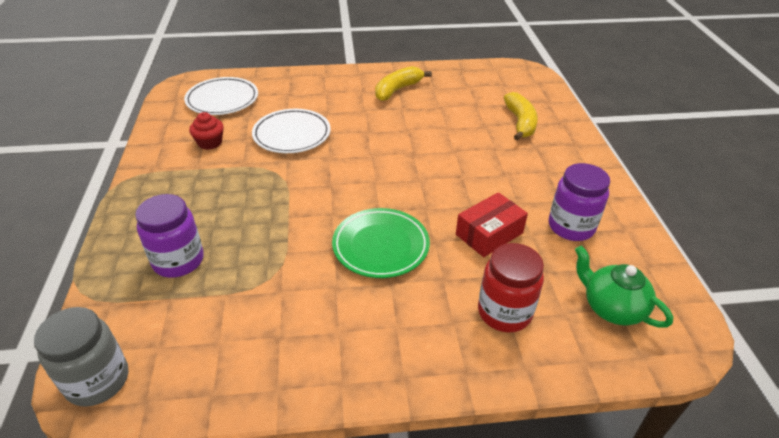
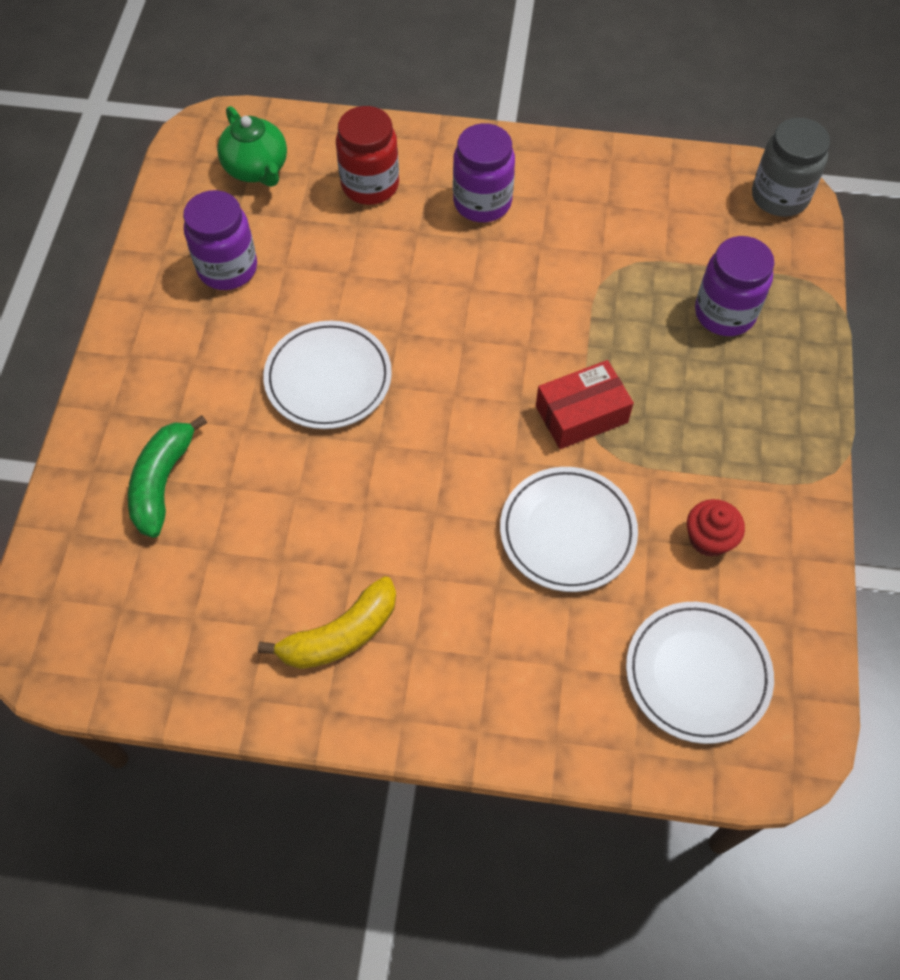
camera: 165 degrees left, 20 degrees up
(380, 246) = (476, 287): green plate -> none
(397, 315) = (482, 202): none -> purple jar
(459, 177) = (328, 378): none -> white plate
(489, 234) = (336, 278): red box -> red box (581, 414)
(520, 123) = (163, 482): yellow banana -> green banana

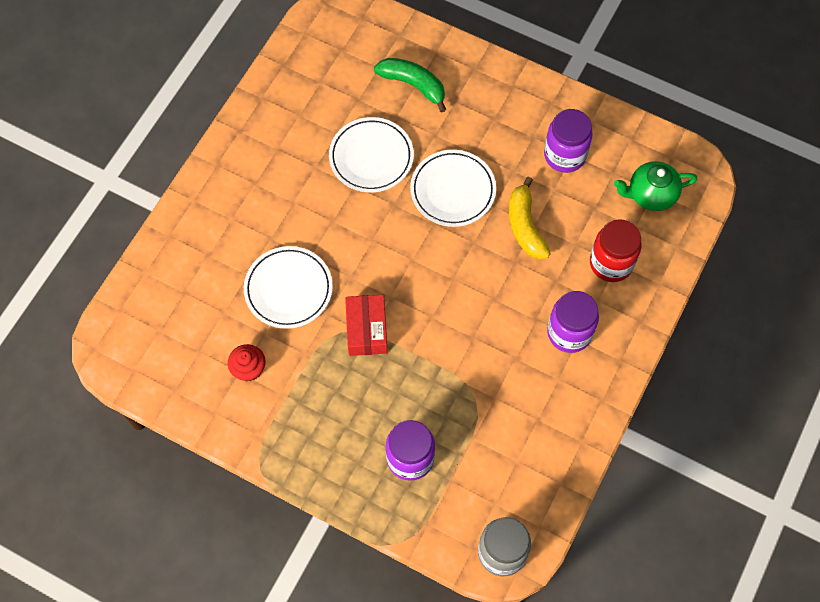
camera: 110 degrees right, 5 degrees up
(340, 635) = (278, 149): yellow banana -> yellow banana (525, 226)
(697, 674) = (171, 324): white plate -> white plate (371, 157)

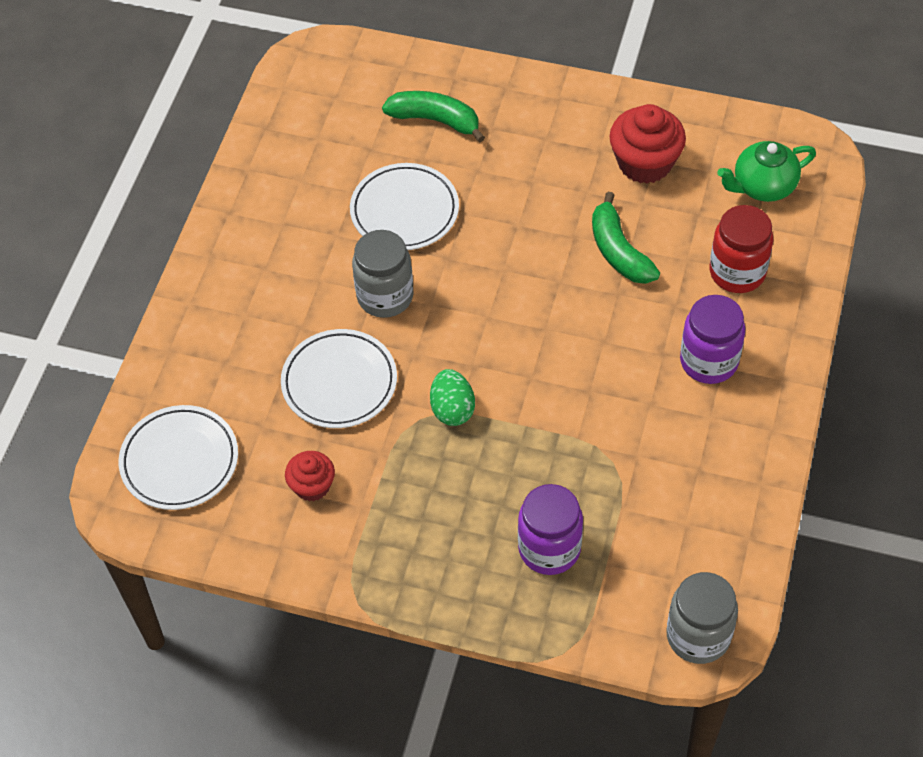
camera: 10 degrees left, 10 degrees down
(339, 226) = (385, 296): none -> grey jar
(366, 330) = (452, 409): red box -> green egg
(453, 190) = (517, 228): white plate -> white plate (179, 461)
(525, 226) = (619, 251): yellow banana -> green banana
(564, 155) = (645, 163): purple jar -> red cupcake

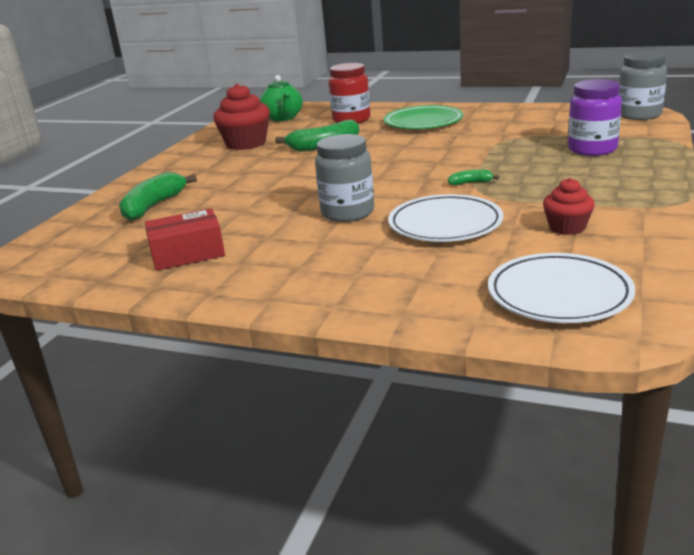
camera: 85 degrees left, 30 degrees down
(310, 179) = (187, 253): none -> red box
(404, 211) = (251, 211): white plate -> none
(452, 409) = (470, 183): green egg -> green banana
(709, 361) = (423, 122): purple jar -> green plate

